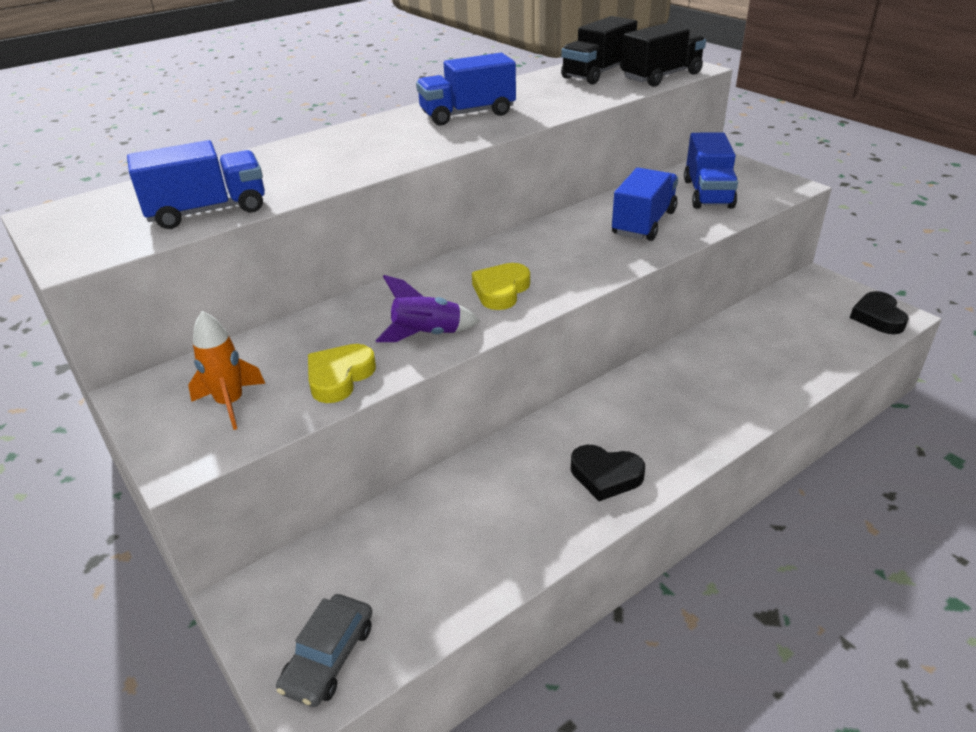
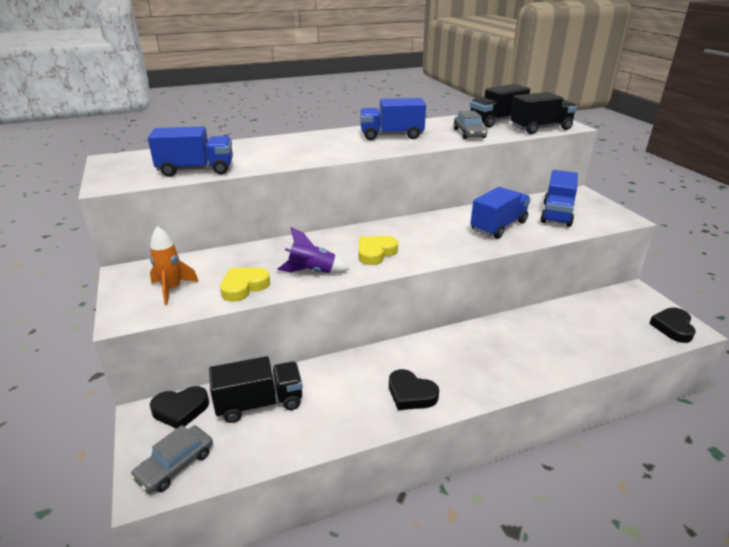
camera: 15 degrees right, 5 degrees down
(294, 578) = (180, 410): none -> black heart
(406, 539) = (259, 403): none -> black truck
(572, 96) = (469, 133): none -> grey car

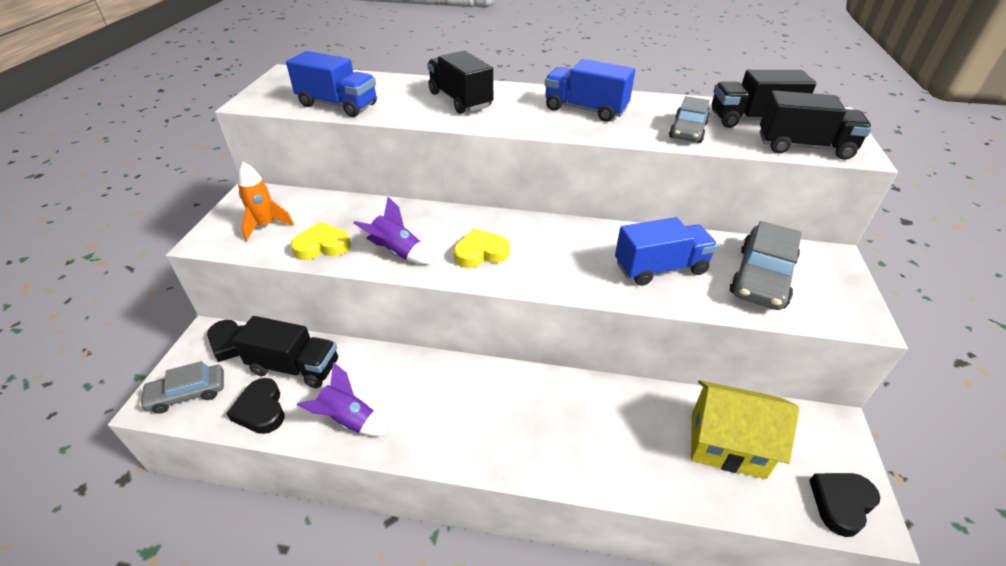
camera: 30 degrees right, 10 degrees up
(294, 147) = (460, 100): none -> black truck
(344, 418) = (348, 420): none -> purple rocket
(411, 394) = (430, 426): black heart -> black heart (261, 410)
(556, 214) = (761, 277): blue truck -> grey car
(595, 324) = (727, 444): none -> yellow house

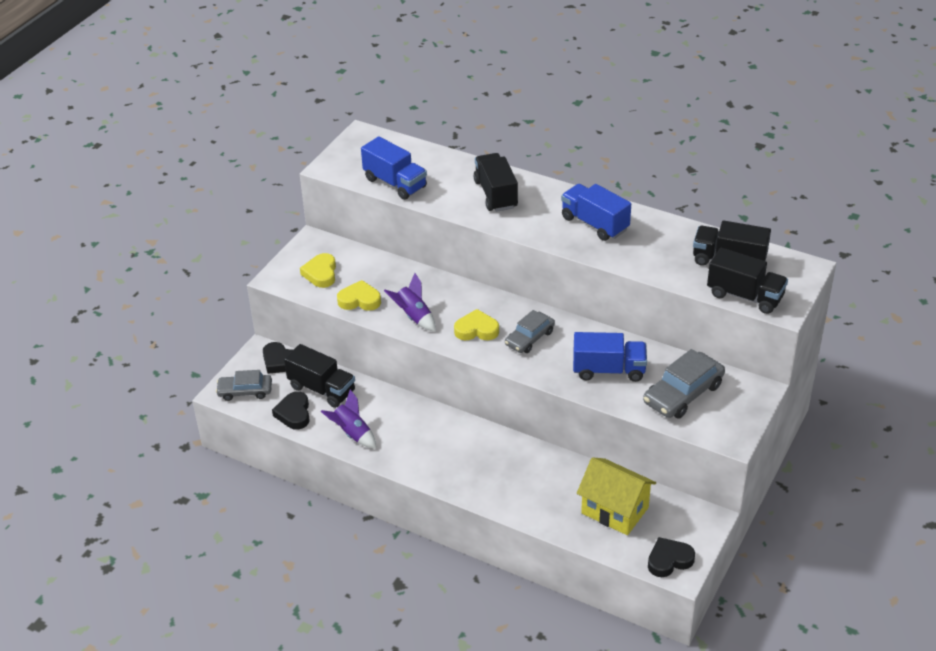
camera: 20 degrees right, 0 degrees up
(266, 225) = (321, 273): orange rocket -> yellow heart
(688, 130) = (664, 262): grey car -> grey car (529, 338)

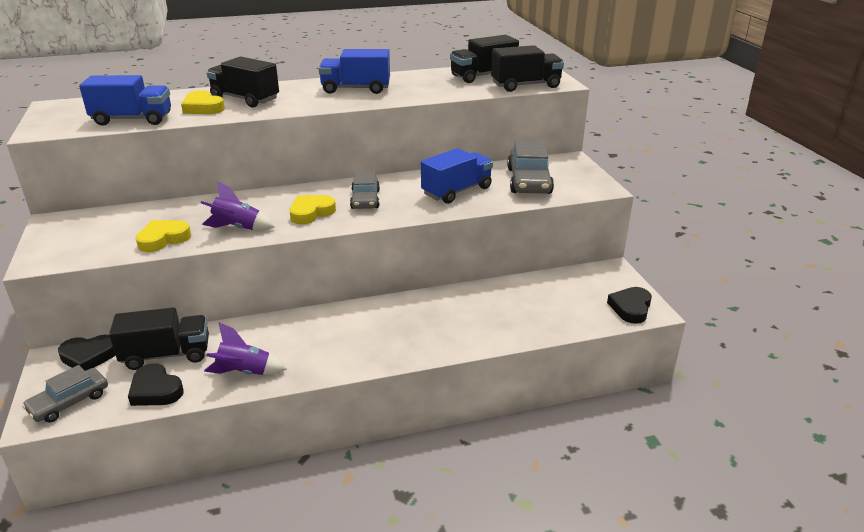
camera: 45 degrees left, 10 degrees down
(321, 273) = (92, 238): yellow heart -> yellow heart (203, 108)
(615, 510) = (547, 300): yellow house -> none

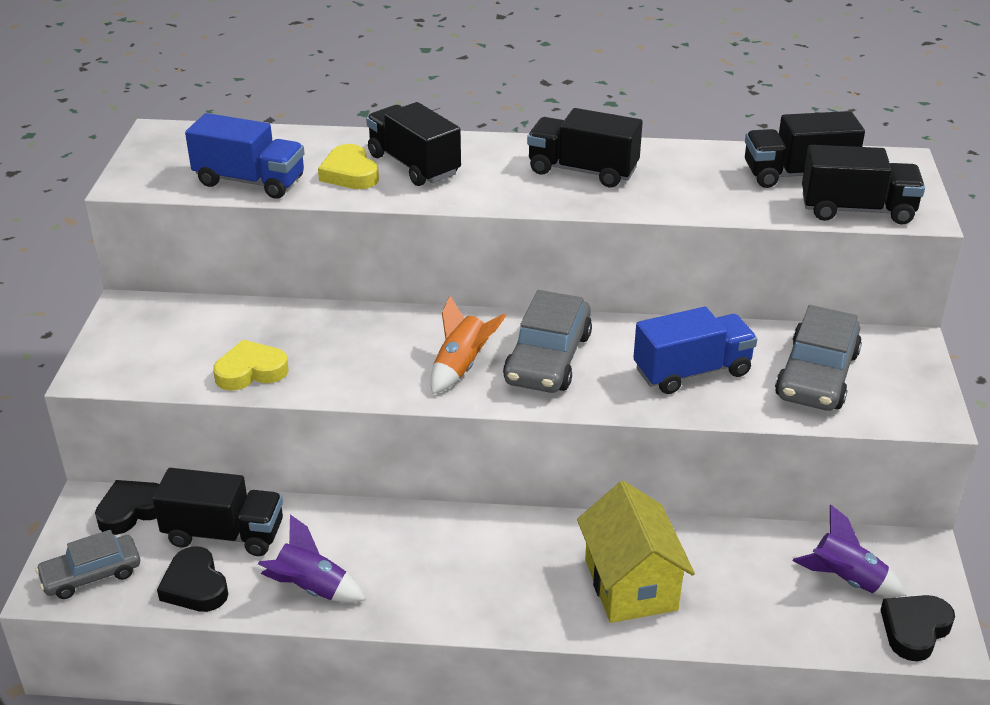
camera: 20 degrees right, 5 degrees up
(89, 356) = (132, 510): black heart -> black heart turned 135 degrees clockwise
(237, 228) = (352, 373): purple rocket -> purple rocket (846, 580)
(311, 213) = (461, 367): yellow heart -> orange rocket
(356, 89) = (582, 171): blue truck -> black truck
(365, 199) = (548, 358): grey car -> grey car, size x1.53
(457, 322) = (631, 584): none -> yellow house

